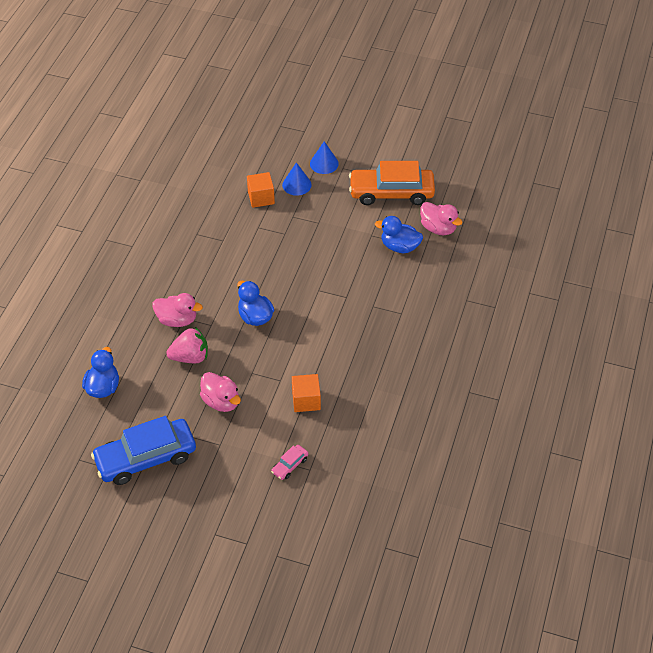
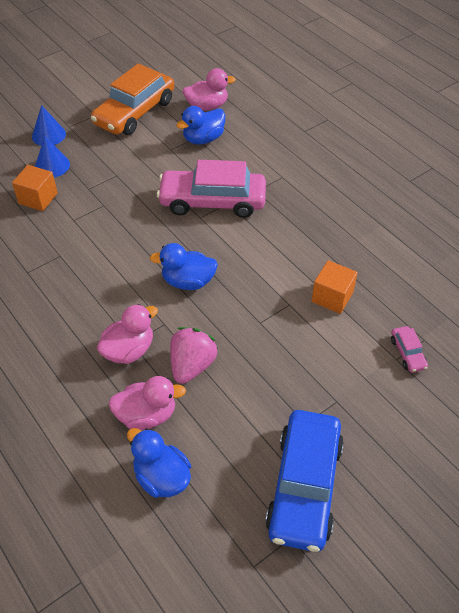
camera: 55 degrees left, 0 degrees up
(221, 401) = (278, 369): pink duck -> pink duck (147, 415)
(340, 288) = (212, 201): none -> pink car

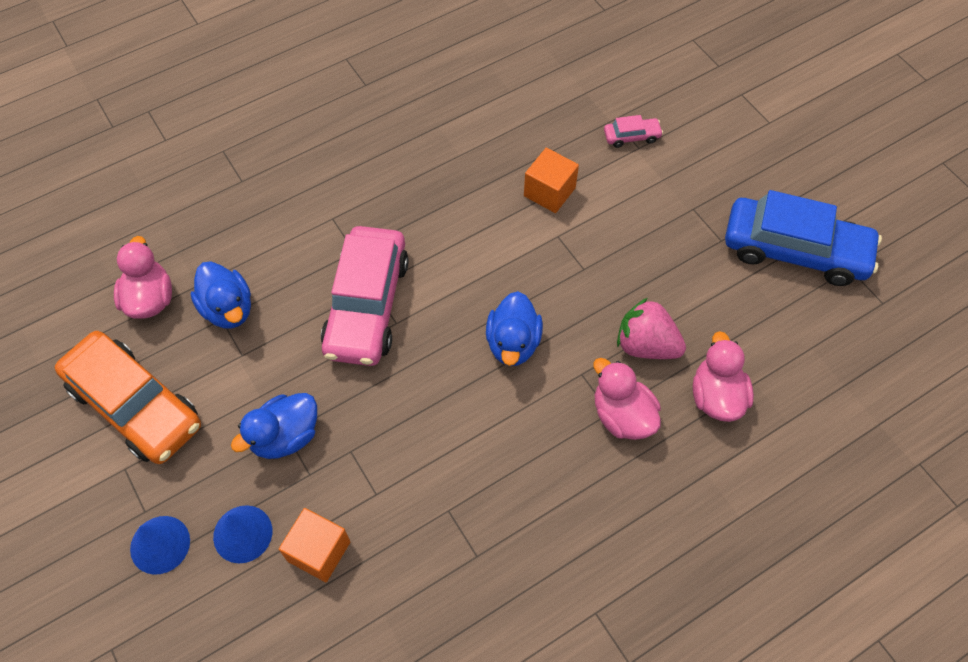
camera: 85 degrees left, 10 degrees up
(162, 477) = (794, 382): blue duck -> blue duck (285, 436)

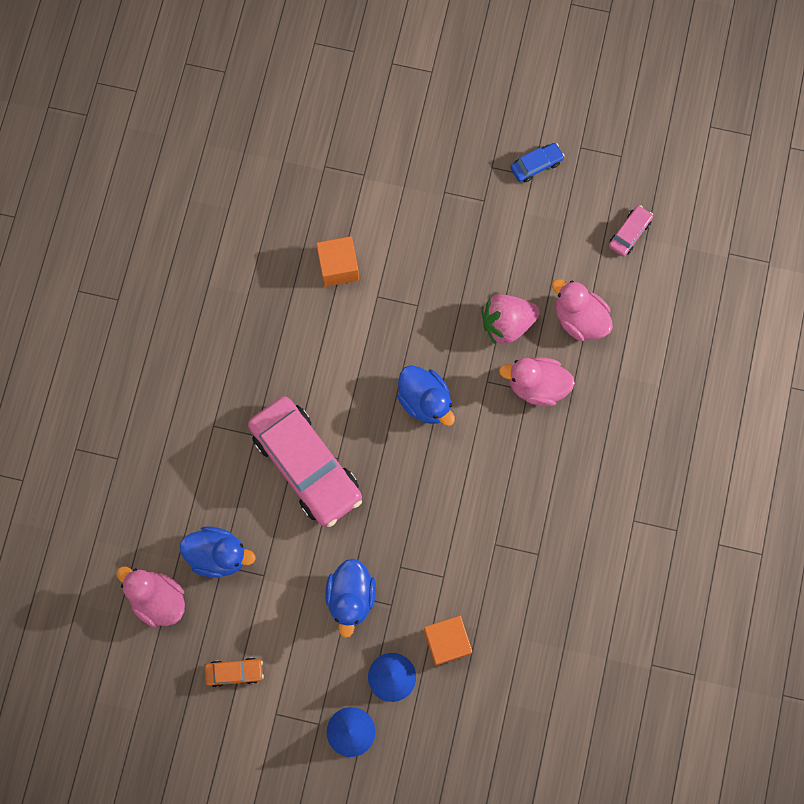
camera: 45 degrees left, 15 degrees up
(135, 405) = (234, 672): orange car -> orange car, size x0.42
(631, 136) = (350, 170): pink car -> pink car (629, 233)
(795, 250) = (536, 165): blue car -> blue car, size x0.42

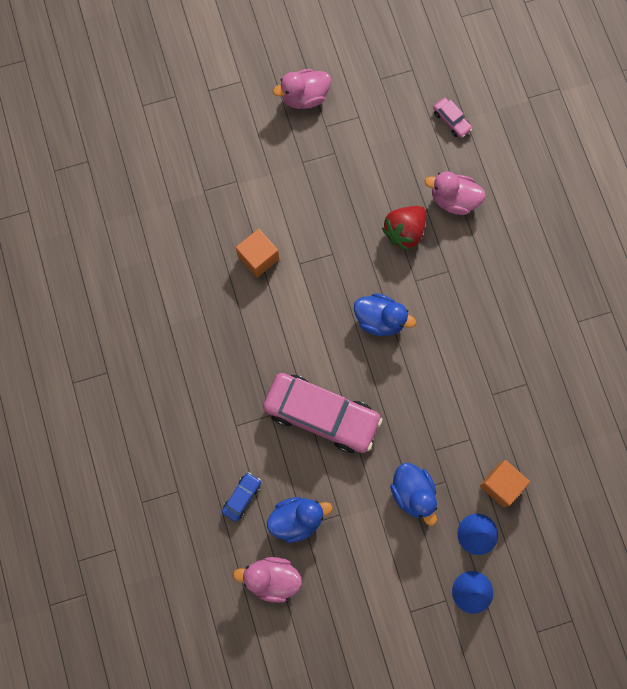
camera: 30 degrees left, 0 degrees up
(234, 672) = (361, 599): orange car -> none
(507, 324) = (404, 232): pink strawberry -> red strawberry
(536, 165) = (356, 108): blue car -> blue car (242, 497)
(537, 386) = (452, 264): pink duck -> pink duck (304, 97)
(629, 233) = (451, 121): pink car -> pink car turned 135 degrees clockwise

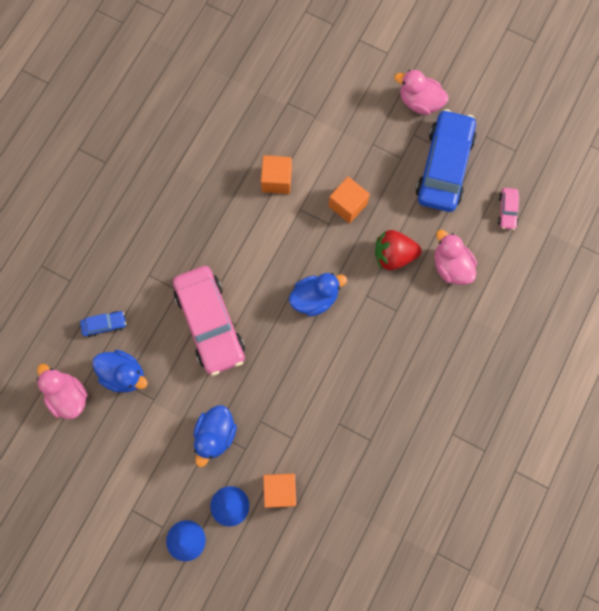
camera: 45 degrees right, 0 degrees up
(332, 226) = (348, 205): none -> orange cube
(373, 130) = (444, 167): none -> blue car
(380, 320) = (315, 298): blue duck -> blue duck turned 90 degrees counterclockwise

